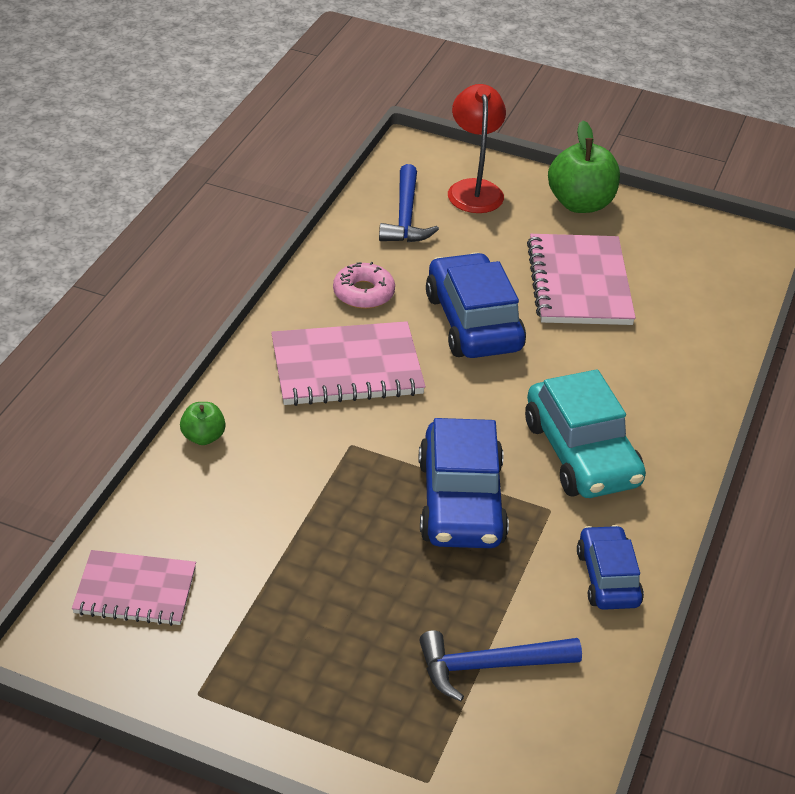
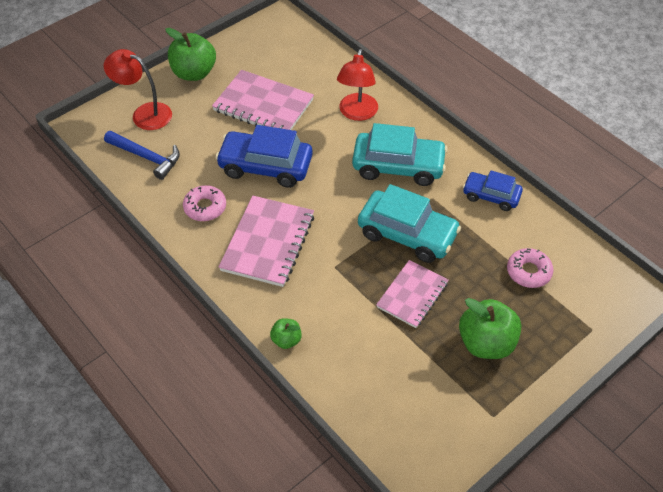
camera: 60 degrees left, 10 degrees up
(135, 591) = (400, 422): pink notebook -> pink notebook (412, 295)
(320, 650) = (486, 343): none -> green apple
(460, 502) = (407, 234): blue car -> turquoise car
(488, 666) = (528, 272): blue hammer -> pink donut
(646, 378) = (357, 113): none -> red lamp

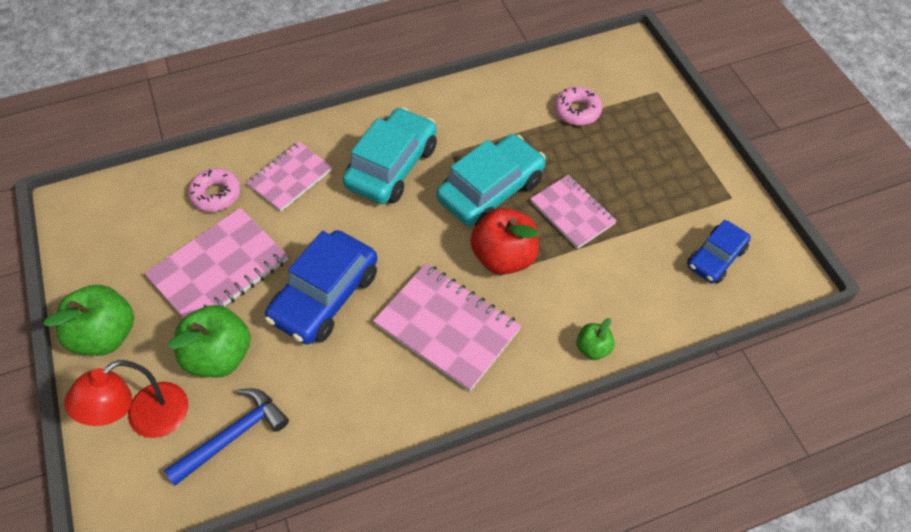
camera: 70 degrees left, 5 degrees up
(205, 207) = (360, 383): pink donut -> pink donut (216, 194)
(346, 260) = (504, 257): none -> red apple
(357, 113) = (290, 178): red lamp -> pink notebook
(486, 343) = (649, 173): green apple -> green apple (220, 355)
(491, 196) = (471, 104): blue car -> blue car (715, 258)

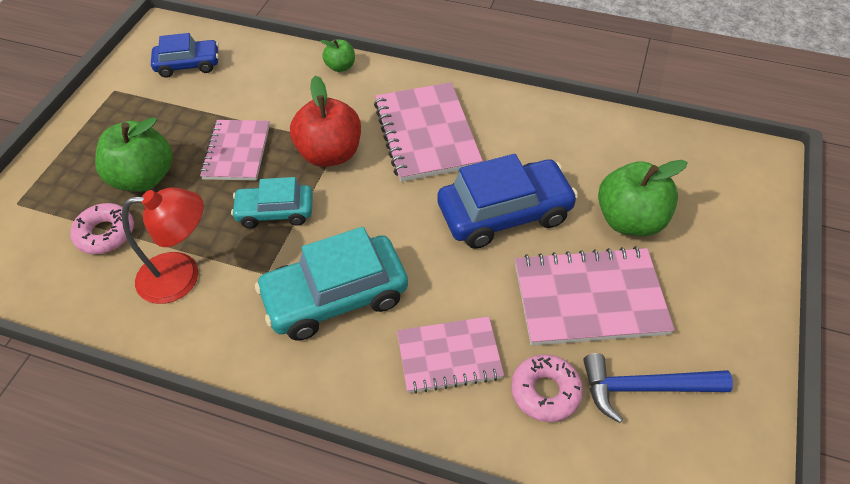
camera: 140 degrees left, 5 degrees down
(106, 335) = (736, 302): green apple -> green apple (143, 178)
(147, 419) = (718, 208): red lamp -> red lamp (182, 276)
(234, 435) = (648, 158): blue hammer -> blue hammer (644, 388)
(491, 190) = (275, 212): turquoise car -> turquoise car, size x0.60

